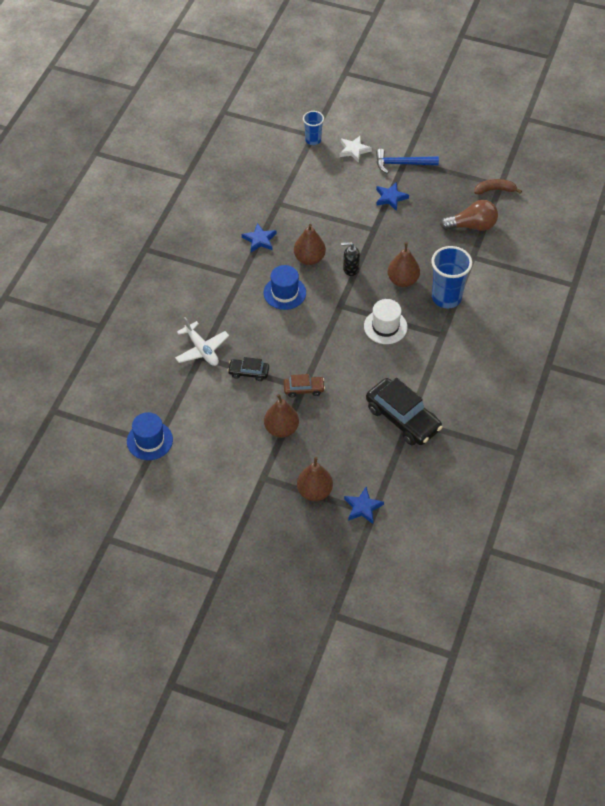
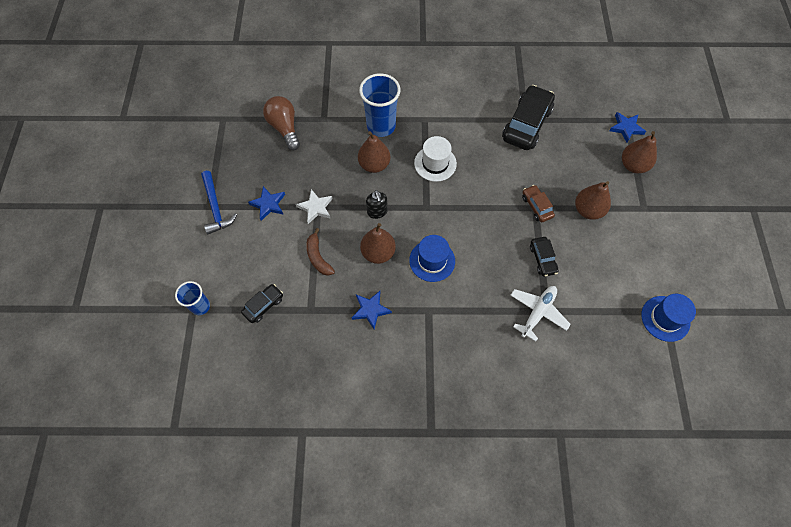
camera: 110 degrees left, 10 degrees up
(296, 176) = (263, 305): none -> black car
(354, 150) = (206, 259): white star -> white star (316, 208)
(495, 190) = (231, 121): brown banana -> brown banana (318, 257)

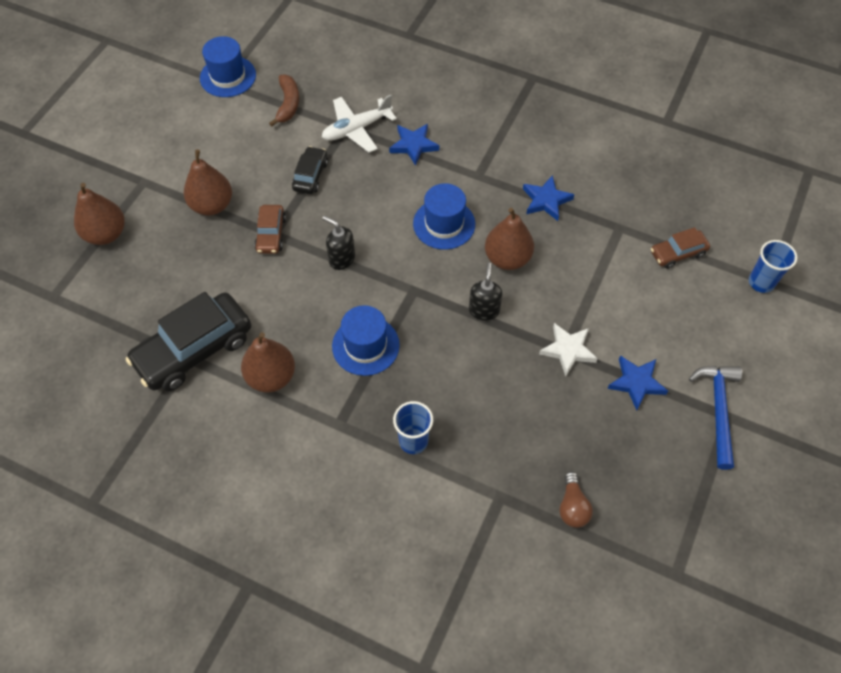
camera: 155 degrees left, 5 degrees down
(263, 305) = (677, 253): black car -> brown car
(284, 128) = (572, 507): brown light bulb -> brown light bulb, size x0.59
(318, 257) = (588, 283): brown banana -> brown banana (288, 104)
(374, 165) = (455, 380): brown pear -> brown pear (271, 377)
(381, 126) = (413, 441): blue cup -> blue cup, size x0.58
(435, 163) = (365, 345): white hat -> blue hat
(482, 209) = (341, 259): none -> black soap dispenser
(626, 128) = (64, 285): blue star -> blue star (413, 145)

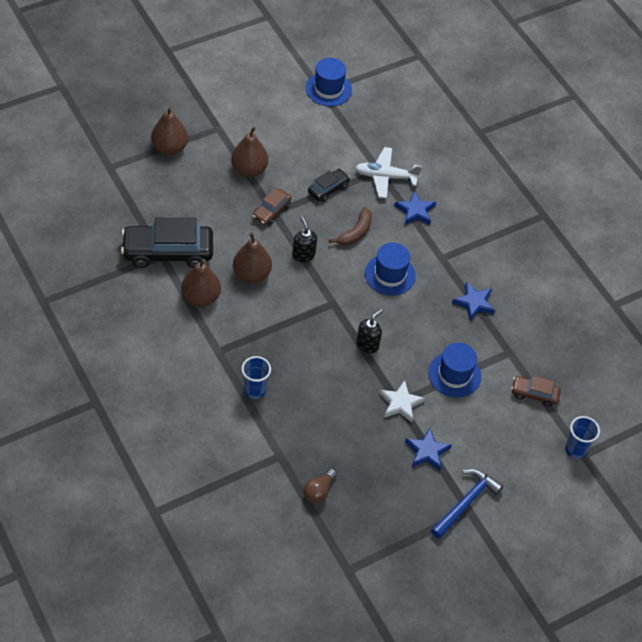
camera: 30 degrees right, 5 degrees down
(288, 104) = (353, 132): brown banana -> brown banana (355, 232)
(365, 345) = (273, 317): blue hat -> blue hat (454, 374)
(507, 258) = (412, 323): brown pear -> brown pear (251, 274)

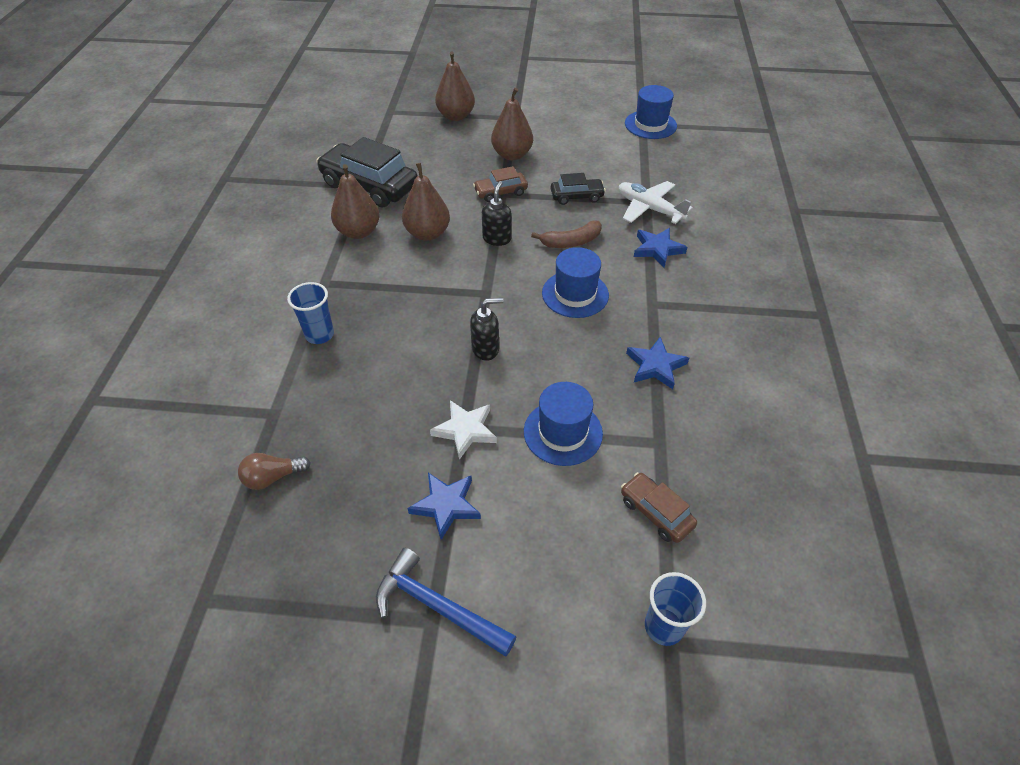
camera: 40 degrees right, 5 degrees down
(466, 502) = (437, 606): blue hammer -> blue hammer turned 135 degrees counterclockwise

